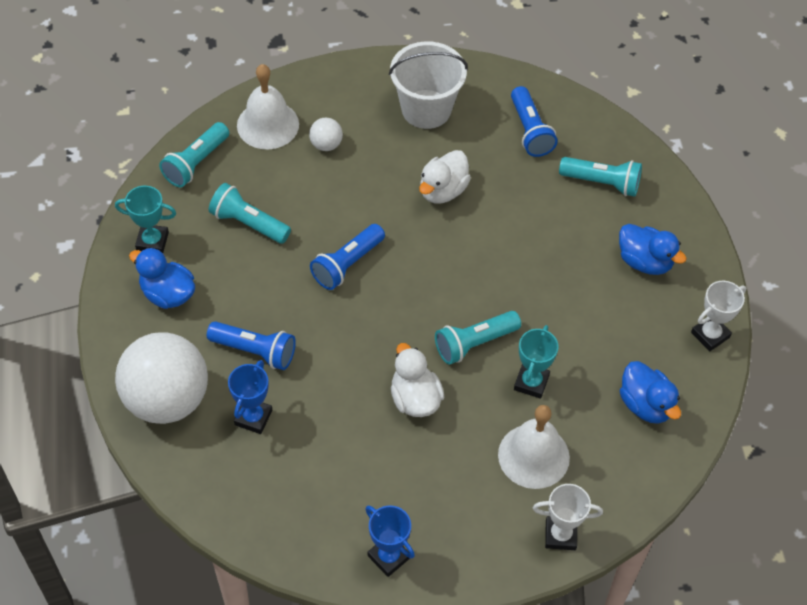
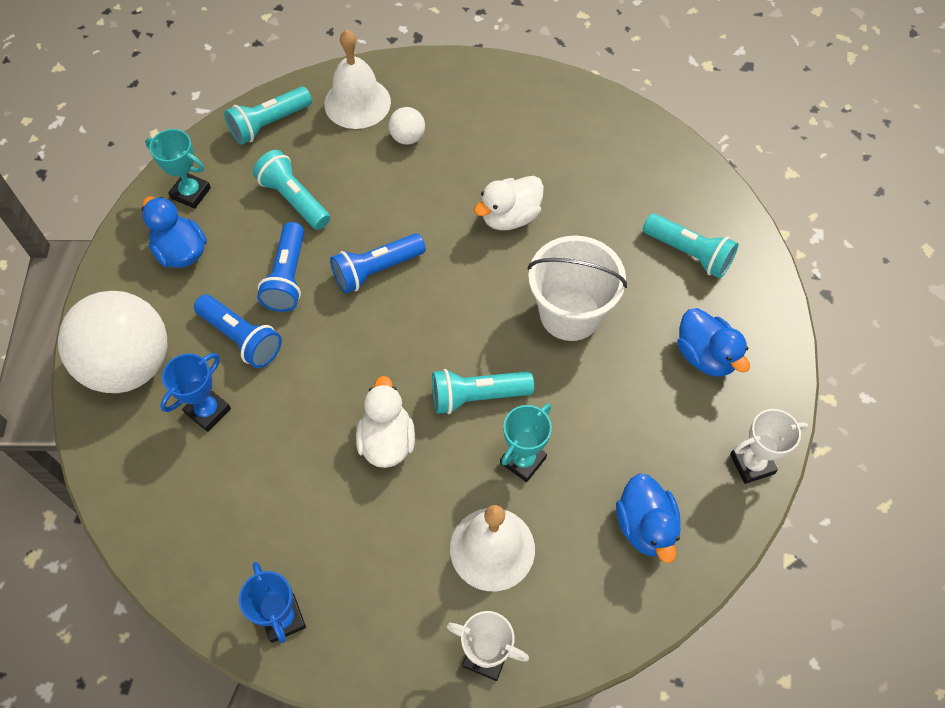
camera: 20 degrees right, 5 degrees up
(426, 109) = (527, 126): white bucket -> white bucket (570, 314)
(530, 131) = (629, 176): blue flashlight -> blue flashlight (287, 277)

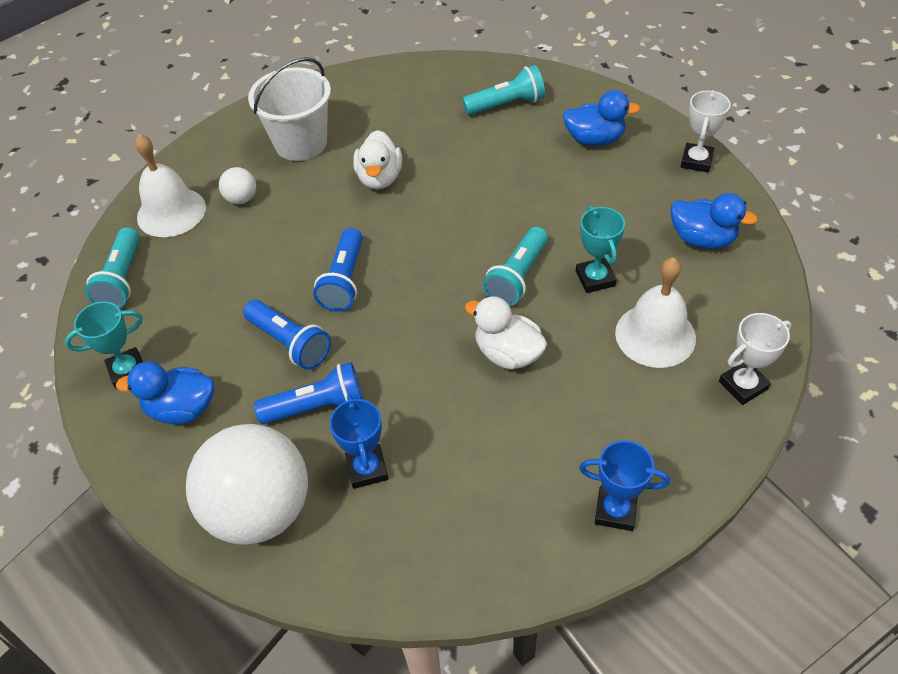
camera: 50 degrees left, 10 degrees down
(294, 199) = (217, 300): turquoise flashlight -> none
(570, 314) = (496, 189): white bucket -> white bucket (301, 143)

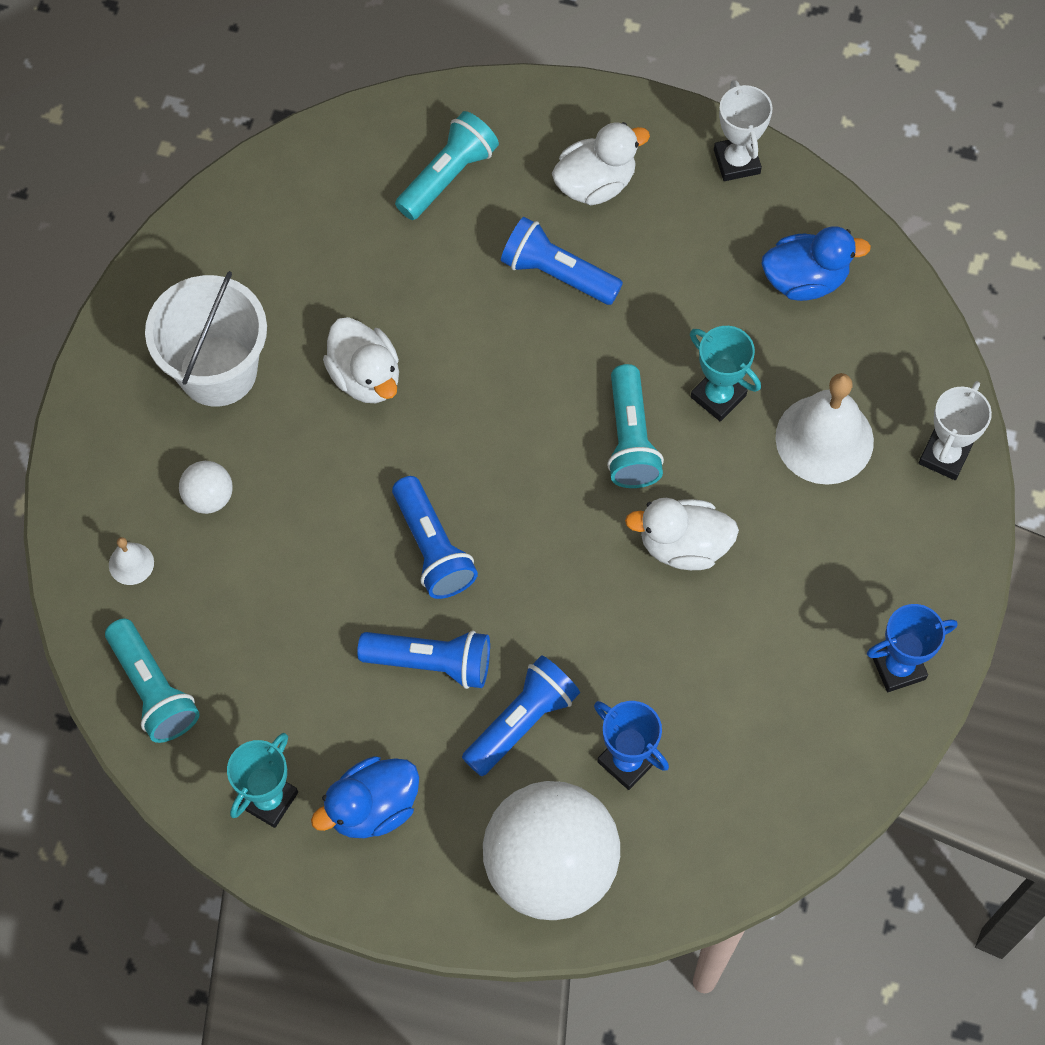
camera: 35 degrees left, 15 degrees up
(171, 212) = (131, 563): white bell -> white bell, size x0.45
(536, 173) = (557, 273): none -> blue flashlight
(594, 139) = (595, 183): blue duck -> white duck

